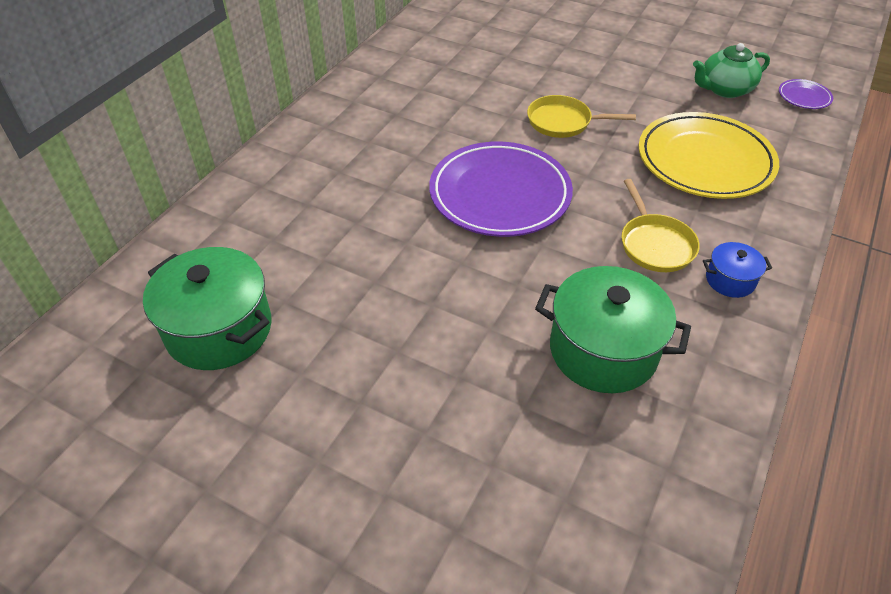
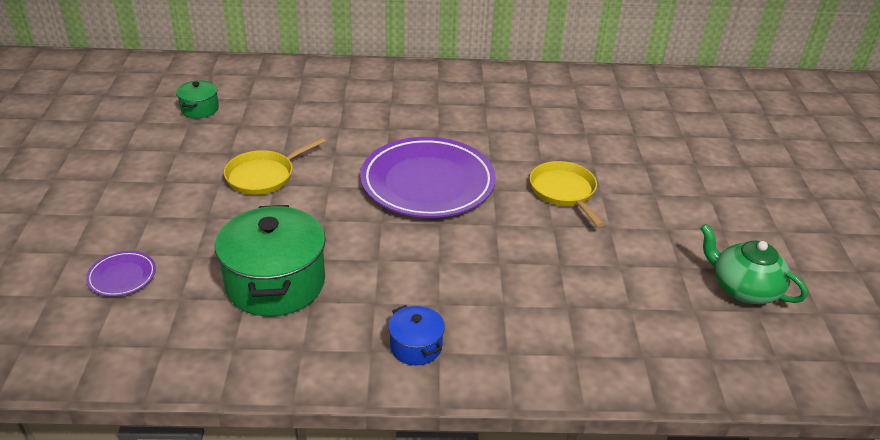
camera: 60 degrees right, 10 degrees down
(219, 329) = (200, 109): green pot -> green pot, size x0.49
(655, 244) = (431, 286): yellow pan -> yellow pan (264, 176)
(705, 161) = (592, 296): yellow plate -> none
(804, 97) = (806, 359): purple plate -> purple plate (122, 276)

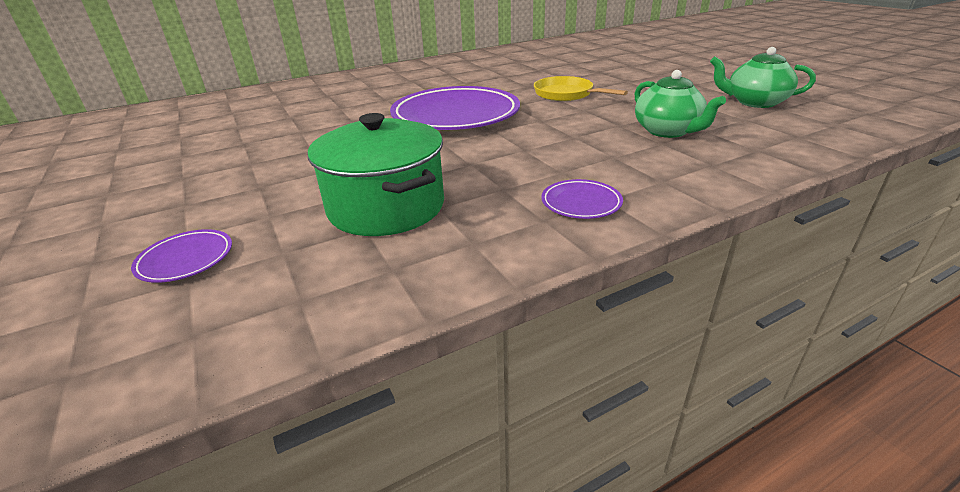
camera: 25 degrees left, 5 degrees down
(200, 109) = (184, 128): green pot -> none
(264, 176) = (295, 147): yellow pan -> none
(416, 346) = (581, 203): blue pot -> purple plate
(593, 293) = (667, 131): none -> green teapot

